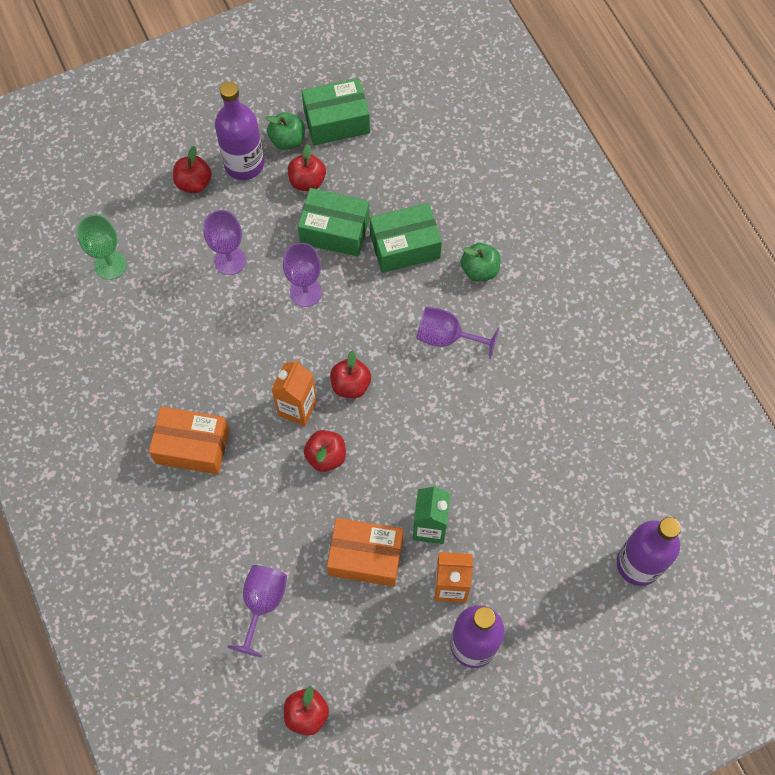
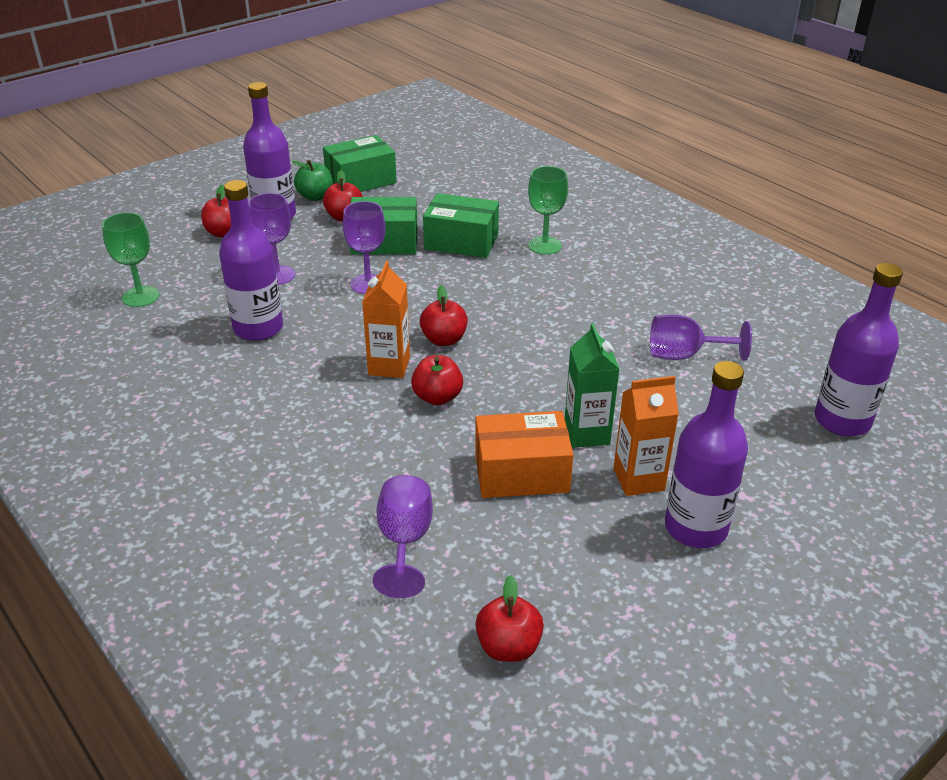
camera: 15 degrees left, 30 degrees down
(192, 446) = (270, 416): orange box -> none
(201, 333) = (258, 328): none -> purple bottle
(405, 246) = (461, 242): green box -> green box turned 45 degrees clockwise
(447, 337) = (533, 292): purple goblet -> purple goblet (684, 355)
(479, 270) = (544, 245): green apple -> green goblet

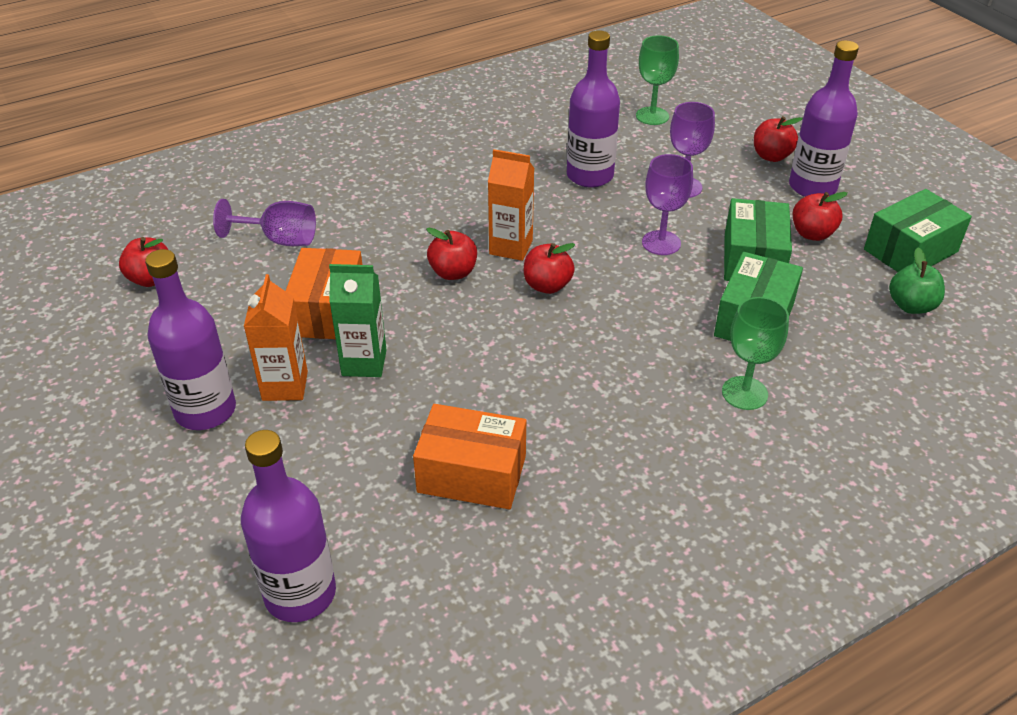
camera: 100 degrees right, 5 degrees up
(315, 196) = (861, 215): green apple -> green apple (911, 306)
(361, 181) = (910, 251): green box -> green box turned 75 degrees clockwise
(684, 355) = (472, 474): purple goblet -> orange box

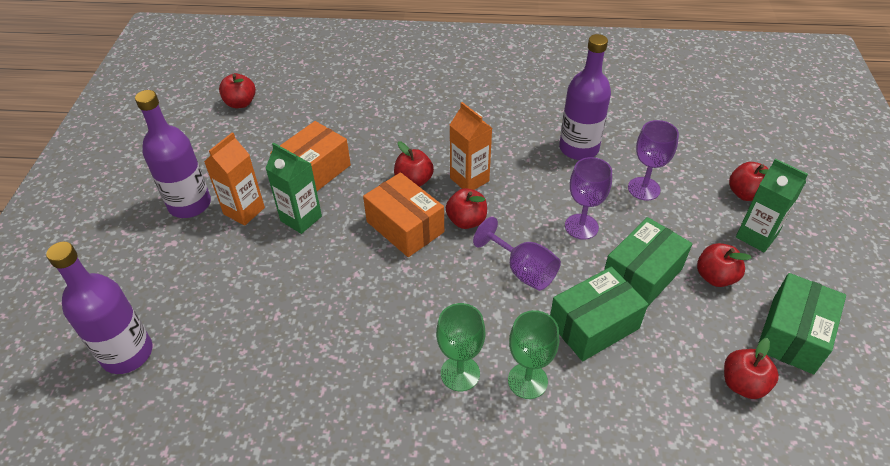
camera: 35 degrees right, 5 degrees up
(280, 240) = (332, 108): purple goblet -> purple goblet (523, 270)
(472, 474) = (289, 333): orange box -> orange box (405, 227)
(652, 116) = (675, 119): green goblet -> green goblet (460, 373)
(812, 187) = (756, 236): purple bottle -> green carton
(910, 251) = (792, 334): green box -> green box turned 60 degrees counterclockwise
(911, 306) = (743, 384): green apple -> red apple

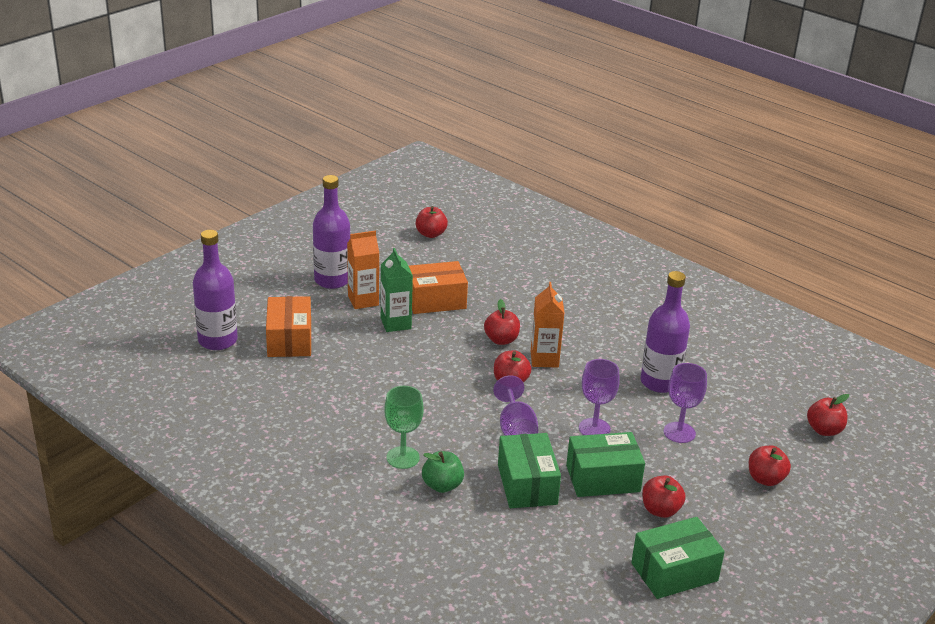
camera: 35 degrees right, 15 degrees down
(405, 227) = (461, 363): orange box -> orange box (289, 340)
(527, 381) = (442, 485): green goblet -> green apple
(594, 325) = (527, 484): green box -> green box turned 75 degrees clockwise
(743, 384) = (593, 572): red apple -> red apple (824, 430)
(756, 236) = (733, 507): green carton -> none

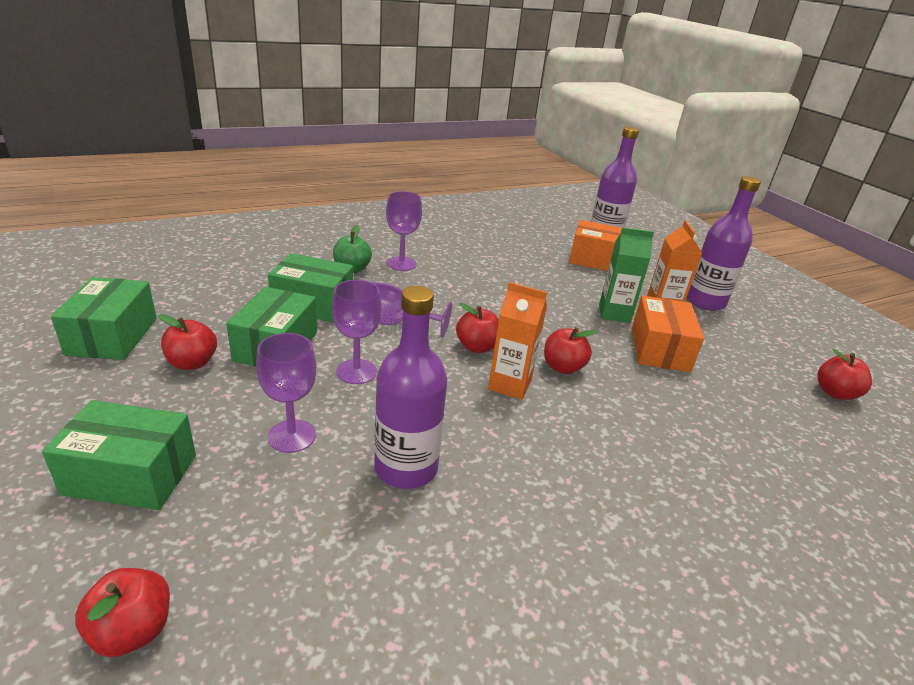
camera: 110 degrees right, 0 degrees up
(403, 457) = (401, 264): green goblet -> purple goblet
(765, 479) = (131, 474): red apple -> green box

